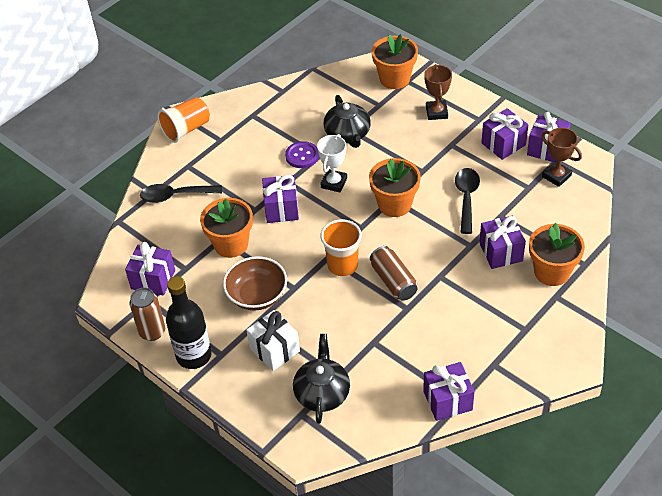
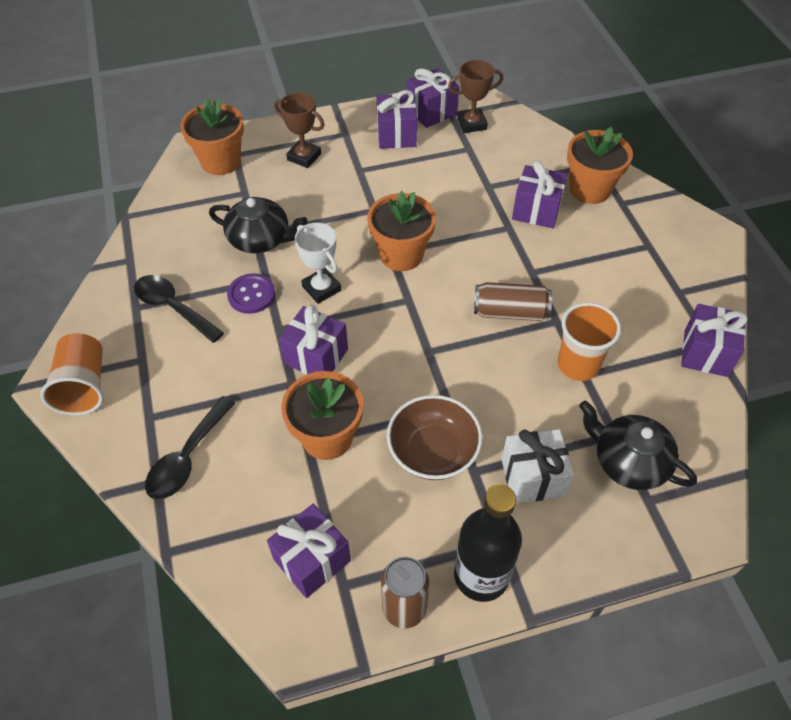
camera: 60 degrees left, 5 degrees up
(342, 265) = (452, 344): orange cup -> orange cup (578, 365)
(466, 198) = (443, 197): black spoon -> black spoon (173, 307)

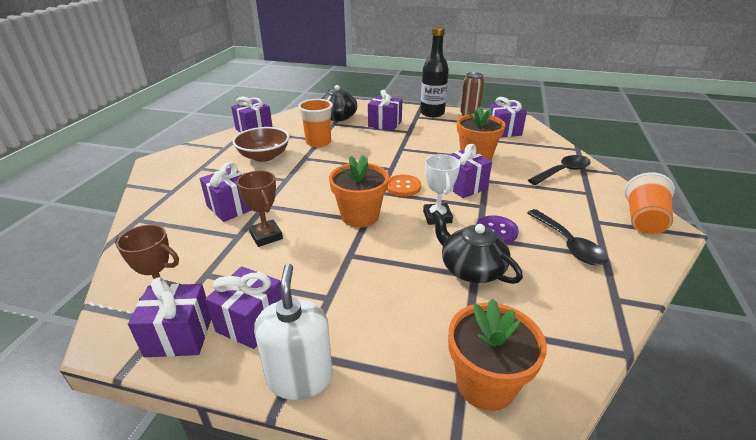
camera: 150 degrees left, 20 degrees down
(304, 157) = (375, 341): brown trophy -> brown trophy (266, 236)
(335, 122) = (300, 377): none -> white soap dispenser
(389, 321) = (403, 187): none -> orange button
(433, 452) = (423, 140): brown bowl -> brown bowl (264, 156)
(510, 312) = (325, 168): brown can -> none
(532, 477) = (385, 124): white gift -> purple gift
(590, 189) = (175, 206): orange flower pot -> none

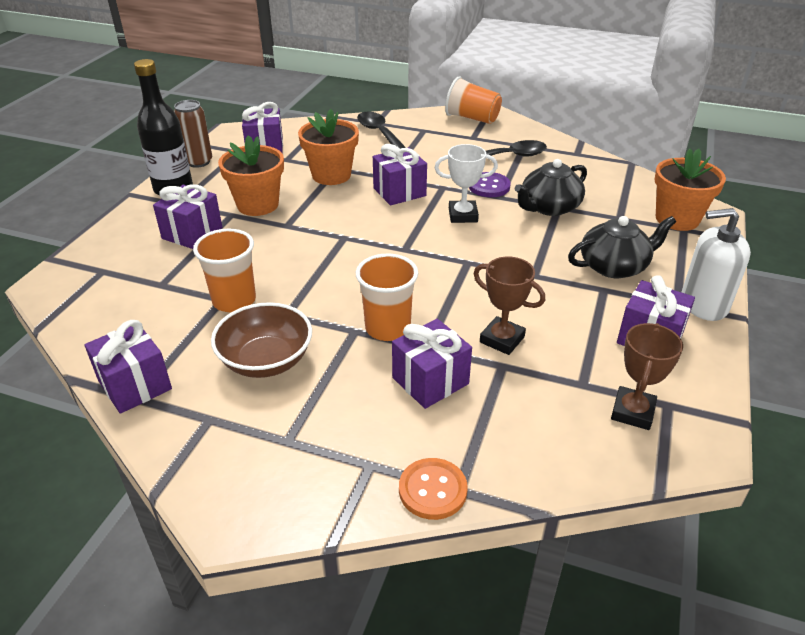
camera: 85 degrees left, 5 degrees up
(179, 336) = (682, 388): purple gift -> none
(266, 236) = (502, 339): brown trophy -> brown trophy turned 60 degrees clockwise
(286, 190) = (387, 328): none -> orange cup
(339, 117) = (135, 278): black teapot -> black teapot (614, 266)
(360, 216) = (459, 266): orange flower pot -> orange flower pot (258, 205)
(403, 187) = (394, 231): orange button -> orange button (432, 490)

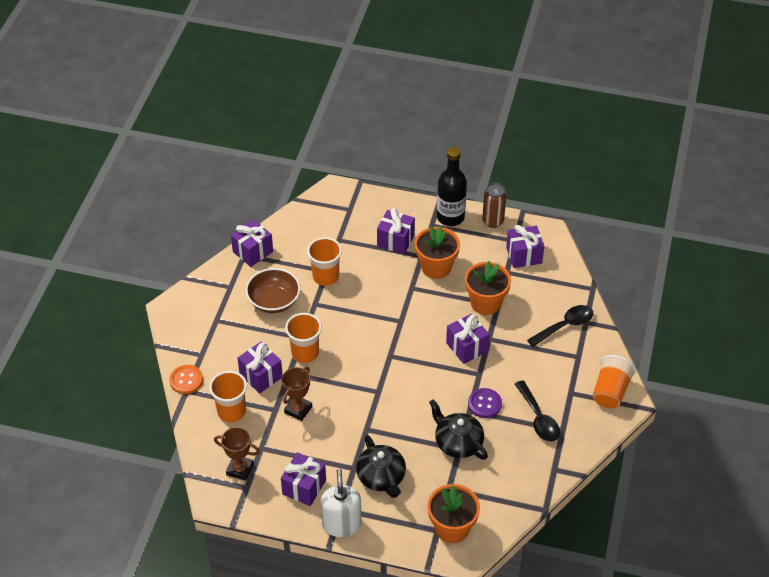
camera: 85 degrees right, 10 degrees up
(463, 215) = (438, 387): white trophy -> none
(509, 421) = (231, 411): none -> orange cup

